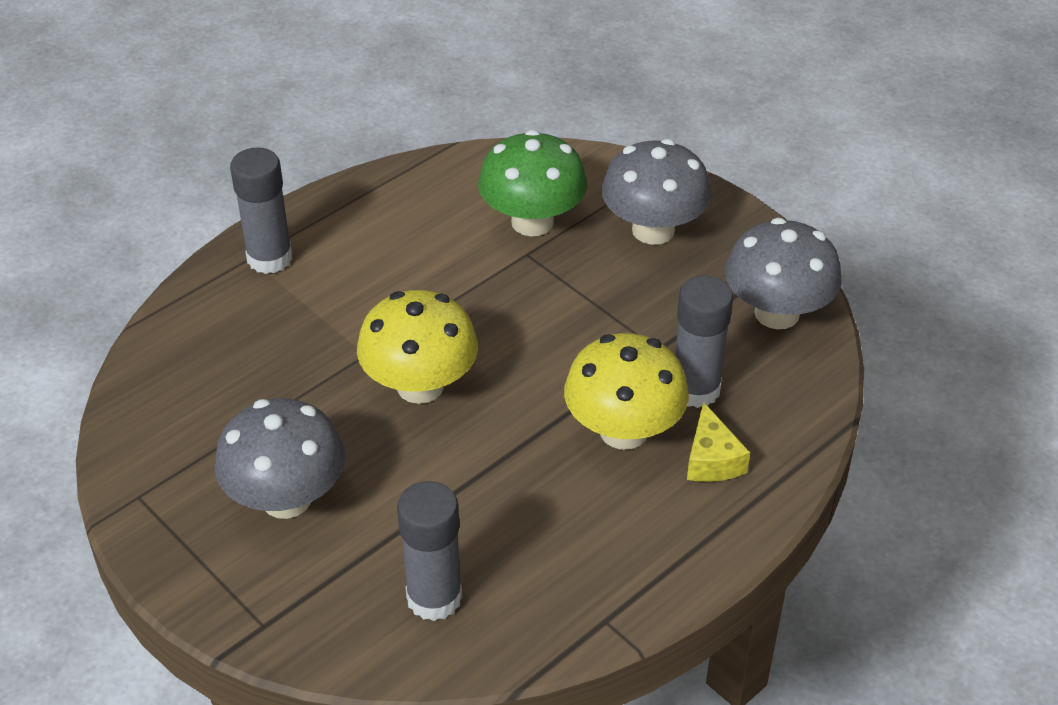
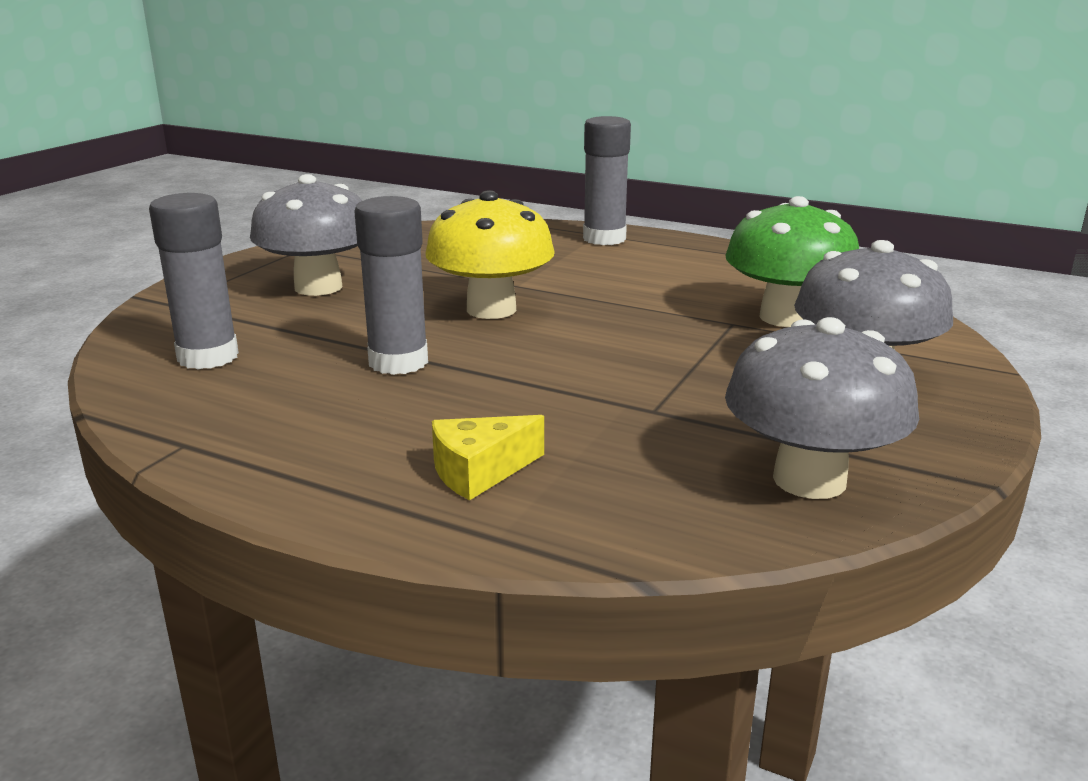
camera: 70 degrees right, 20 degrees down
(623, 431) = (494, 410): yellow mushroom -> none
(695, 389) = (601, 442): grey glue stick -> grey glue stick (398, 362)

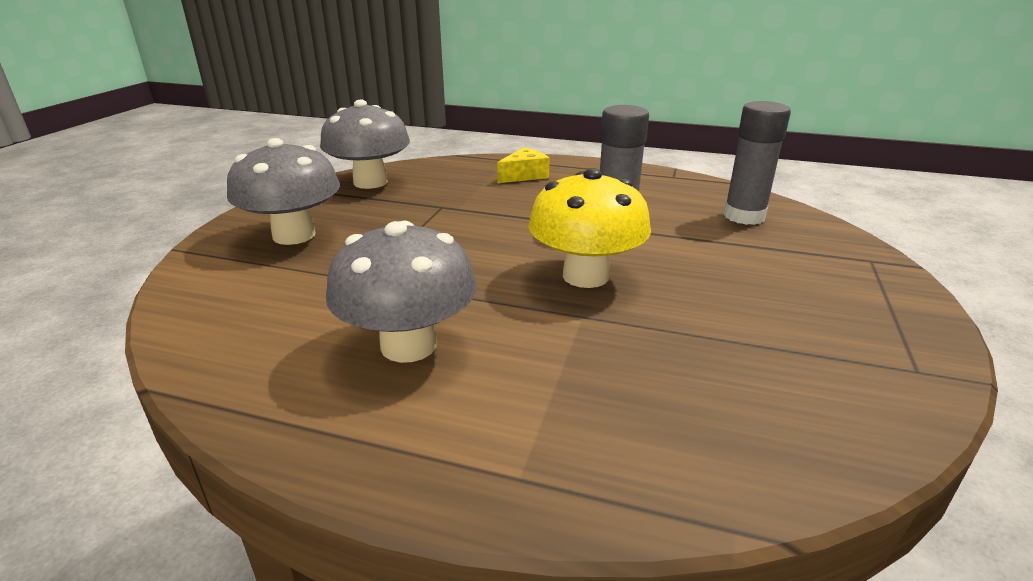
camera: 170 degrees right, 5 degrees up
(318, 287) = (777, 291): grey mushroom -> grey mushroom (408, 345)
(604, 238) = (505, 454): grey glue stick -> none
(785, 317) = (310, 289): green mushroom -> none

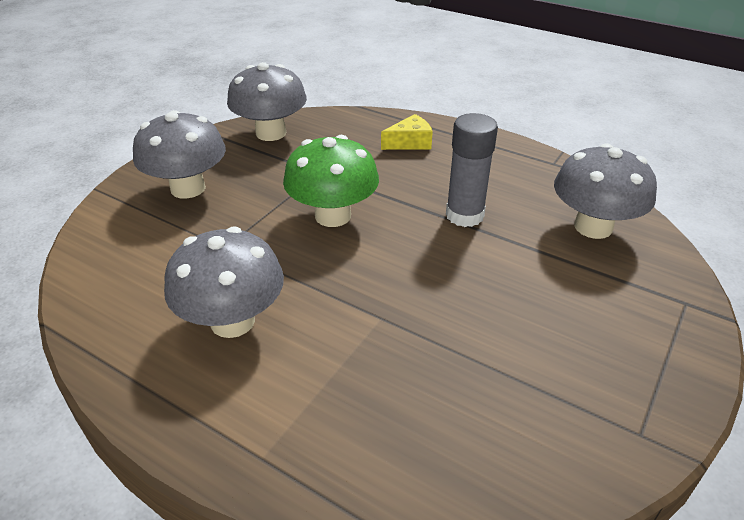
camera: 15 degrees right, 10 degrees up
(477, 238) = (333, 216): none -> green mushroom
(585, 276) = (405, 275): yellow mushroom -> none
(744, 216) = (593, 227): grey glue stick -> grey mushroom

